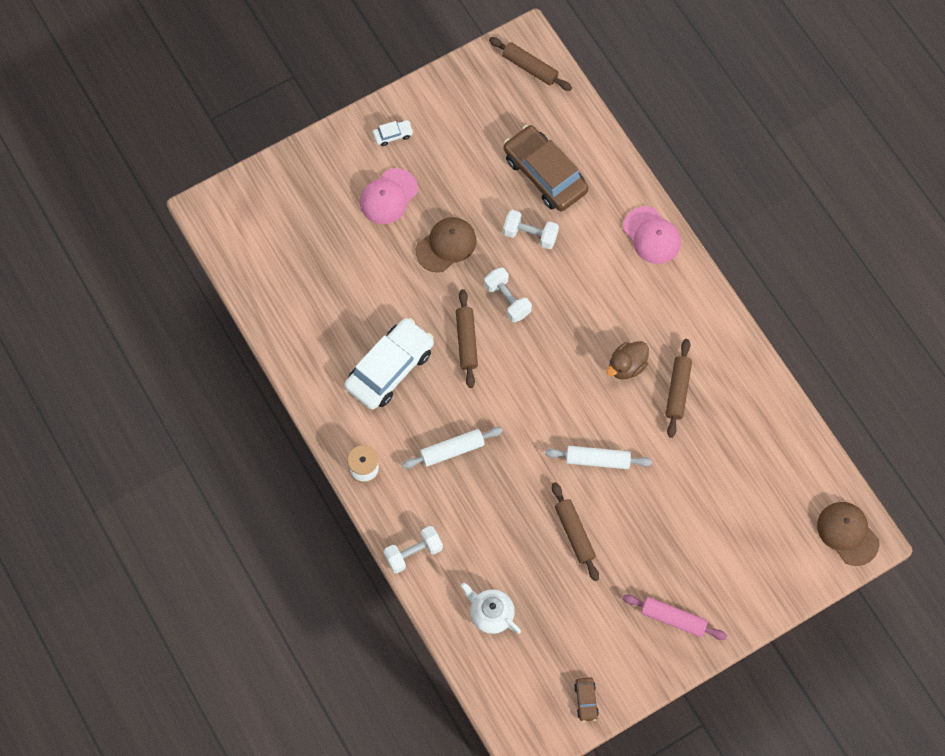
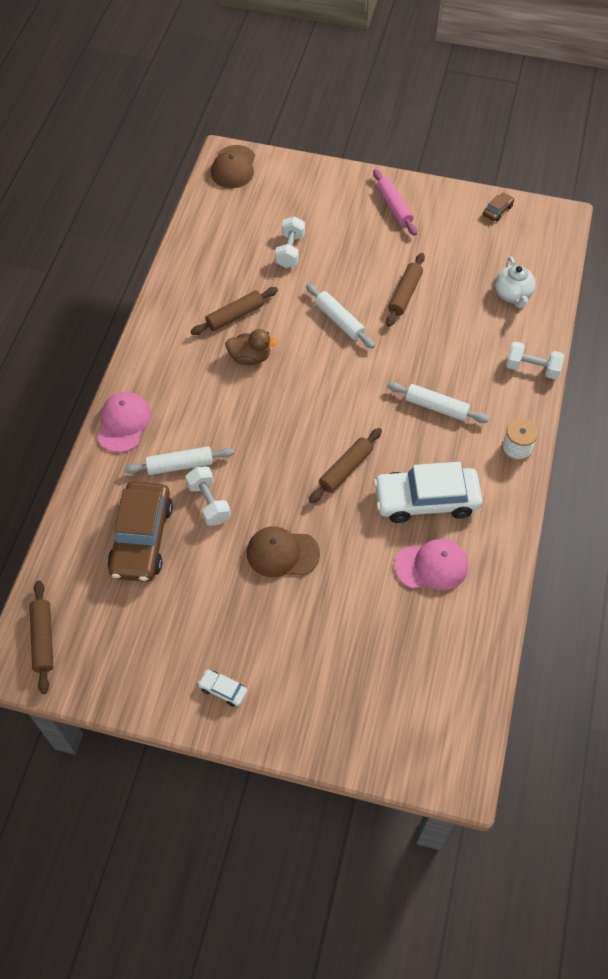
camera: 135 degrees left, 10 degrees down
(388, 196) = (285, 637): pink cap -> pink cap (432, 566)
(507, 300) = (281, 471): white dumbbell -> white dumbbell (290, 251)
(579, 242) = (180, 465): none -> white rolling pin

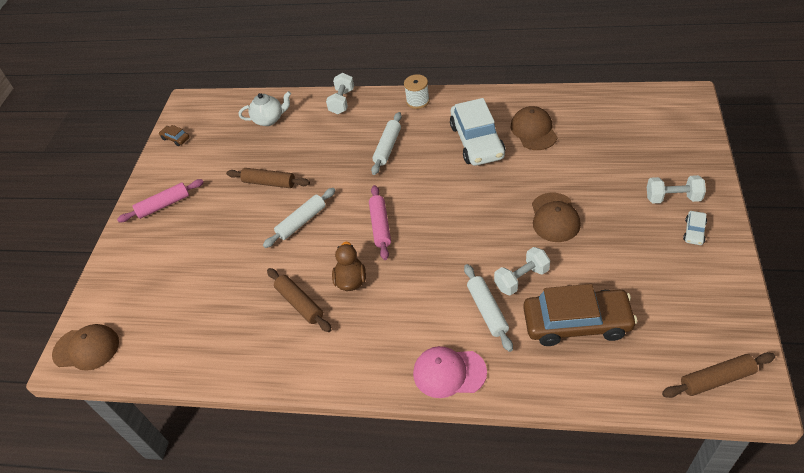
camera: 90 degrees left, 10 degrees down
(290, 251) = (214, 274): white dumbbell -> white dumbbell (673, 198)
(315, 388) = (380, 226): none -> pink rolling pin
(345, 469) = (461, 192): brown rolling pin -> none
(432, 566) = (533, 131): pink cap -> brown cap

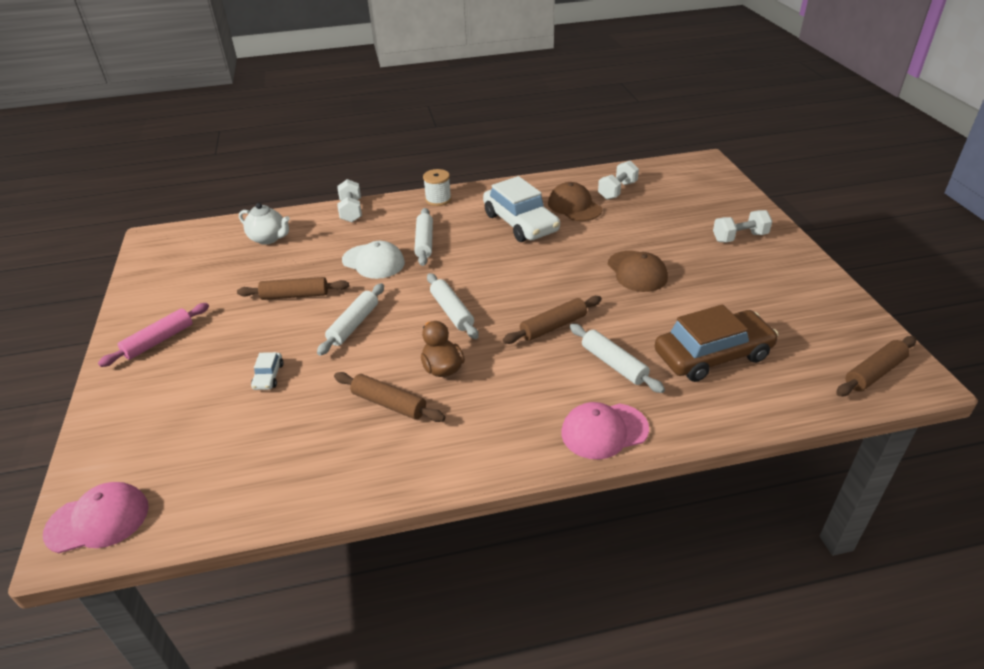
camera: 25 degrees left, 10 degrees down
(86, 348) = (98, 520): brown cap -> pink cap
(175, 138) = (150, 273): brown car -> none
(269, 119) = (269, 238): white teapot -> white teapot turned 60 degrees clockwise
(339, 160) = (373, 262): none -> white cap
(380, 226) = (452, 312): pink rolling pin -> white rolling pin
(455, 260) = (553, 326): none -> brown rolling pin
(521, 279) = (633, 329): white dumbbell -> white dumbbell (617, 190)
(694, 231) = (775, 259): white car -> white car (268, 376)

